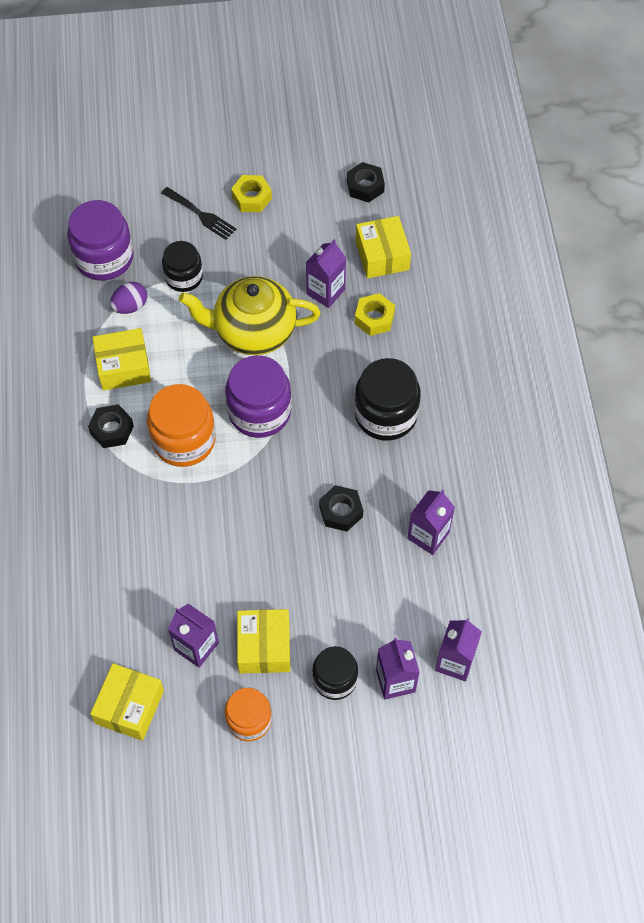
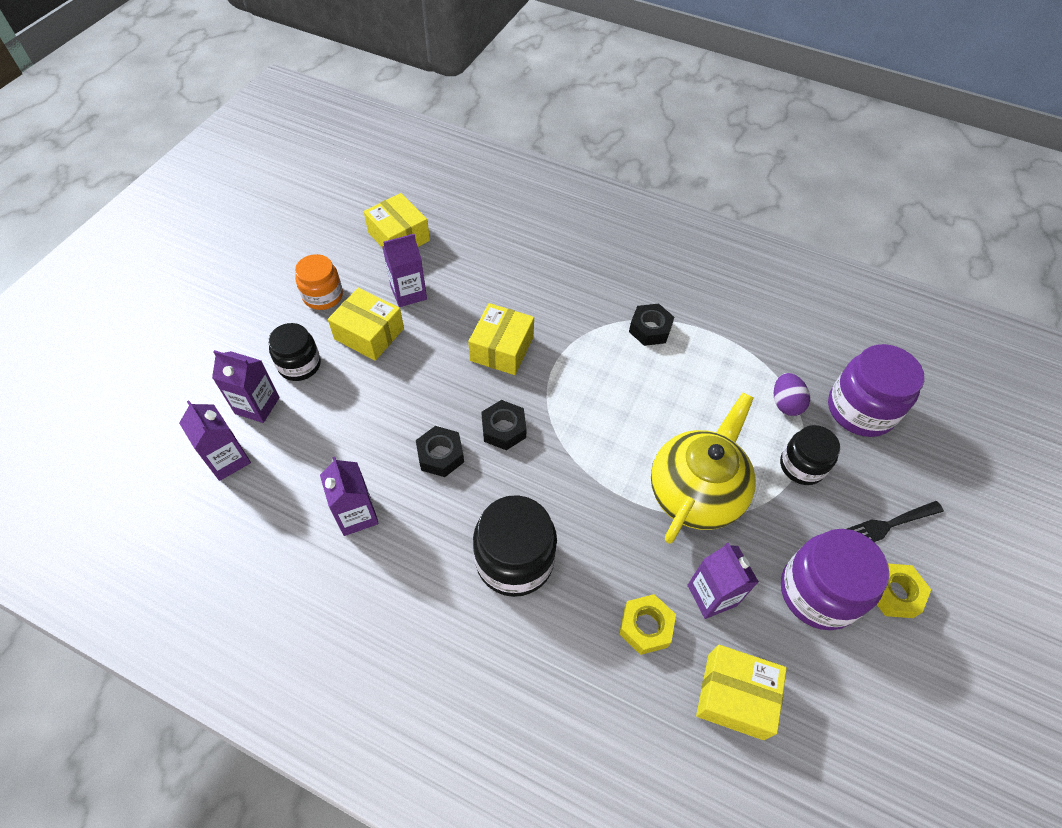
camera: 120 degrees right, 5 degrees down
(123, 367) = (714, 366): yellow box -> yellow box (502, 349)
(184, 440) = (604, 374): orange jar -> none
(259, 412) = (595, 447): purple jar -> purple jar (818, 592)
(365, 186) = (863, 748): black nut -> black nut (503, 429)

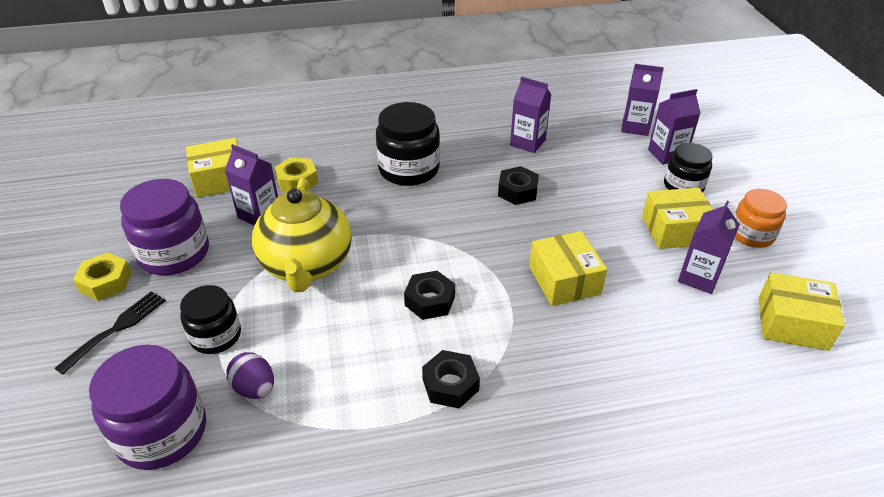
camera: 145 degrees right, 15 degrees down
(503, 429) = (494, 227): black nut -> black nut (430, 301)

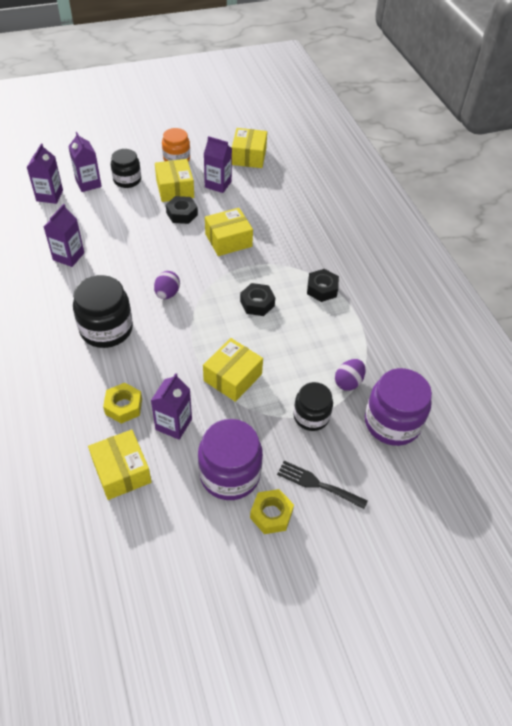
camera: 100 degrees left, 10 degrees up
(306, 265) = (233, 377): yellow teapot -> yellow box
(459, 216) = (167, 294): none -> purple egg
(517, 191) = (135, 262): black nut -> black nut (182, 214)

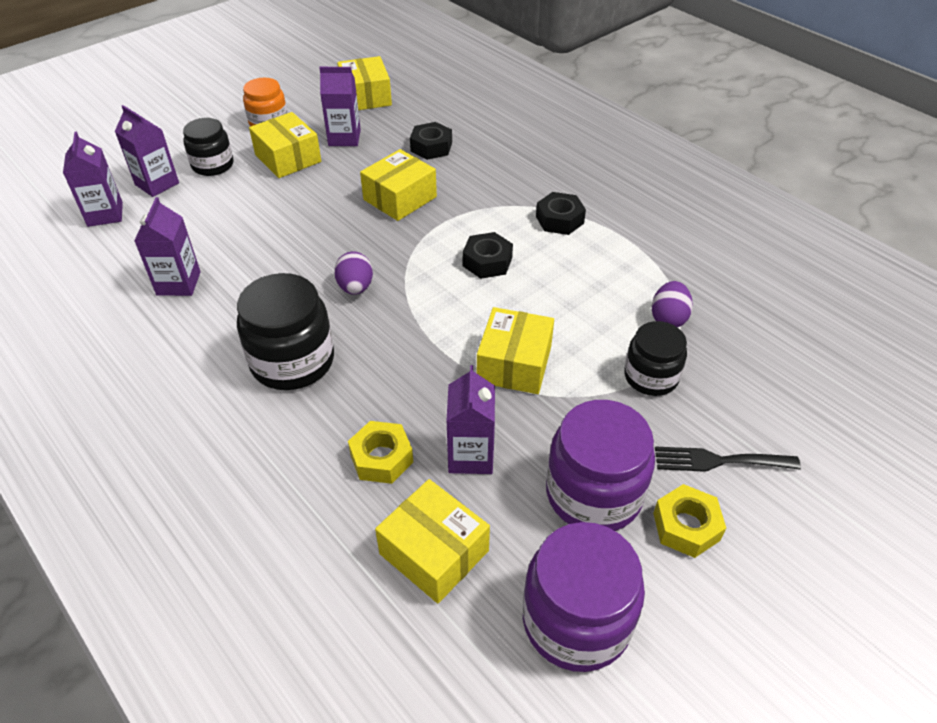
camera: 20 degrees left, 5 degrees down
(182, 214) = (316, 185): black nut -> black nut (431, 147)
(392, 422) = (755, 348): purple jar -> purple jar (576, 620)

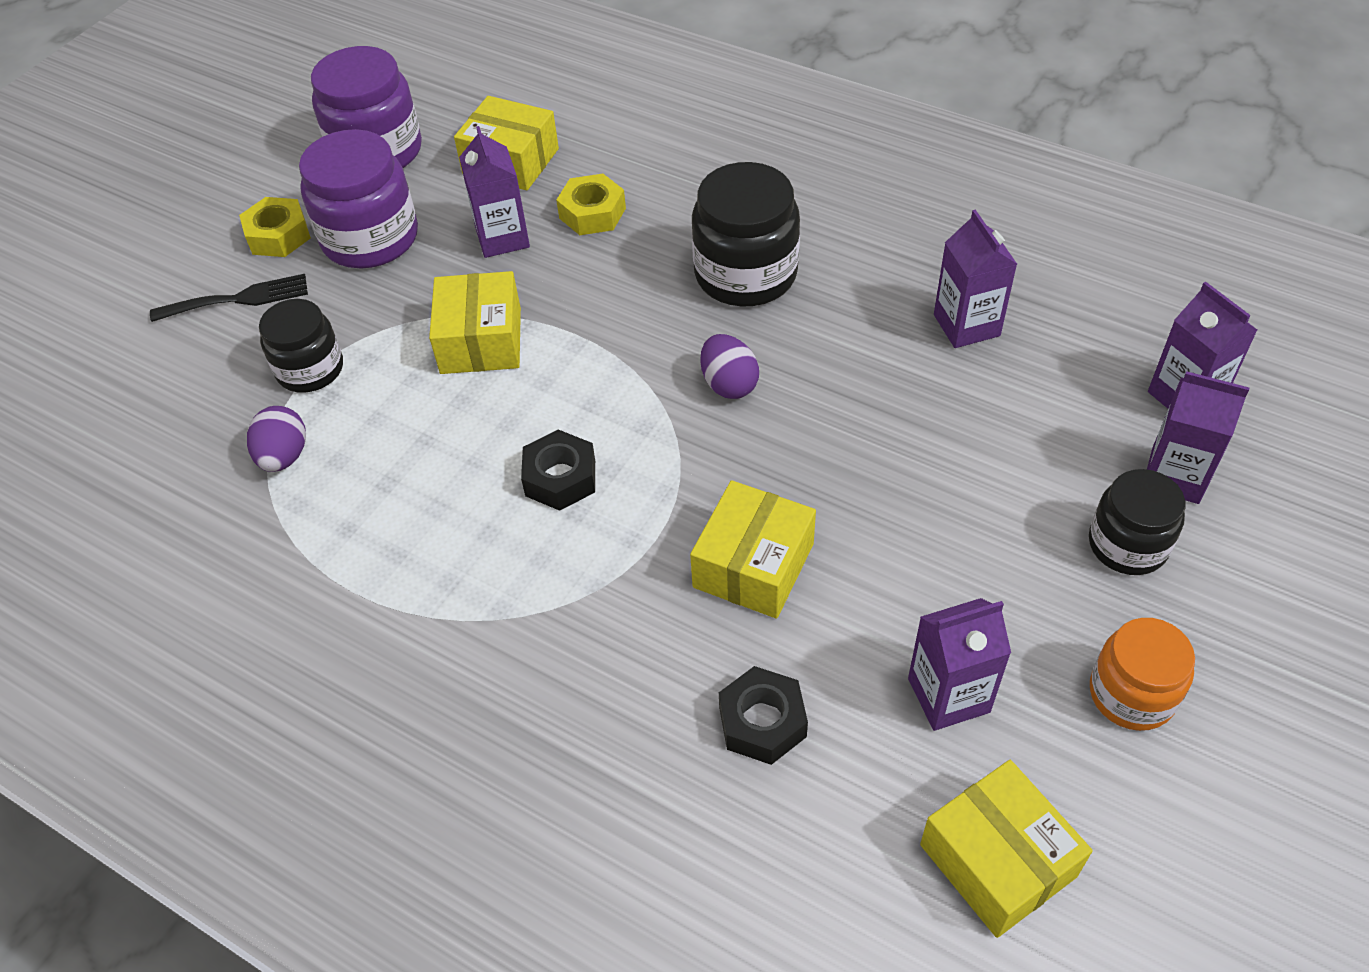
camera: 165 degrees right, 5 degrees up
(288, 158) = (1012, 603): yellow box -> none
(559, 220) = (464, 597): black nut -> none

